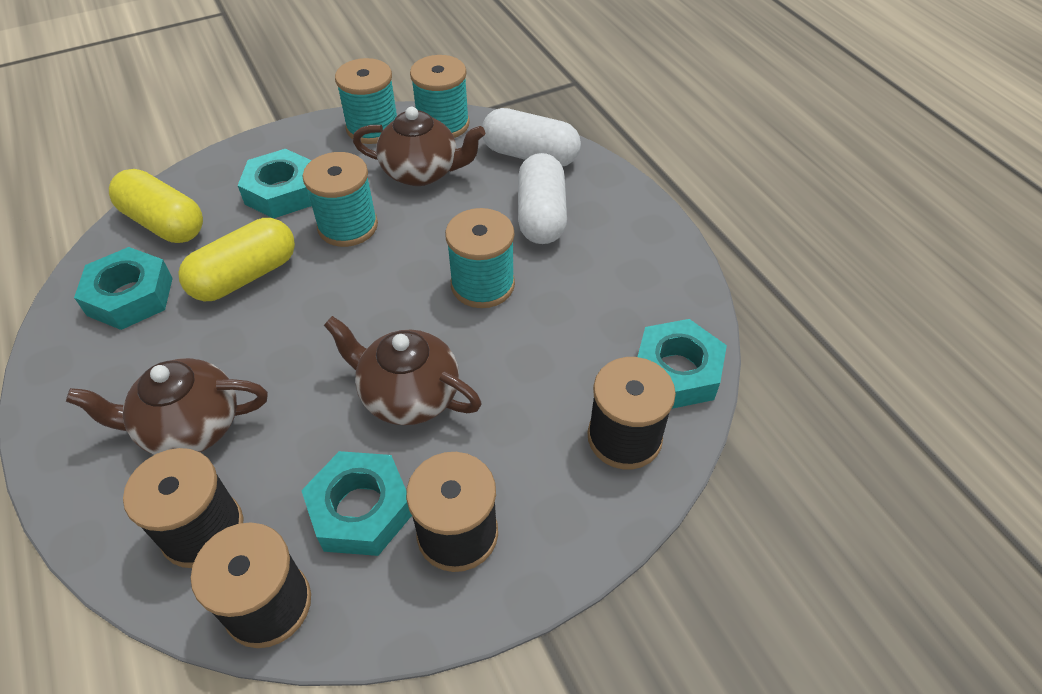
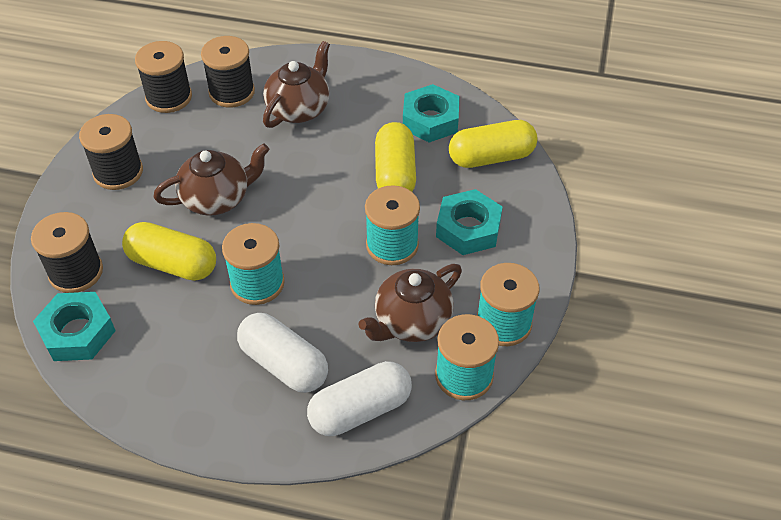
camera: 130 degrees right, 0 degrees up
(360, 510) = (174, 146): turquoise nut -> none
(527, 363) = (173, 264): none -> yellow capsule

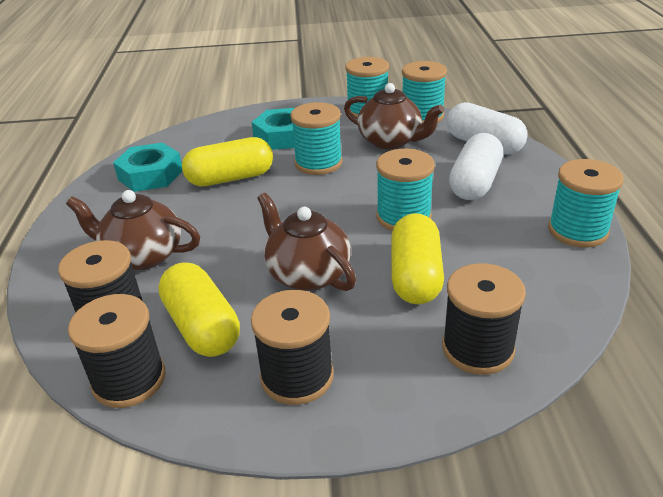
camera: 105 degrees left, 15 degrees down
(77, 332) = (550, 313): turquoise nut -> none
(157, 410) = (577, 231): none -> turquoise spool
(491, 157) = (195, 140): yellow capsule -> yellow capsule (202, 327)

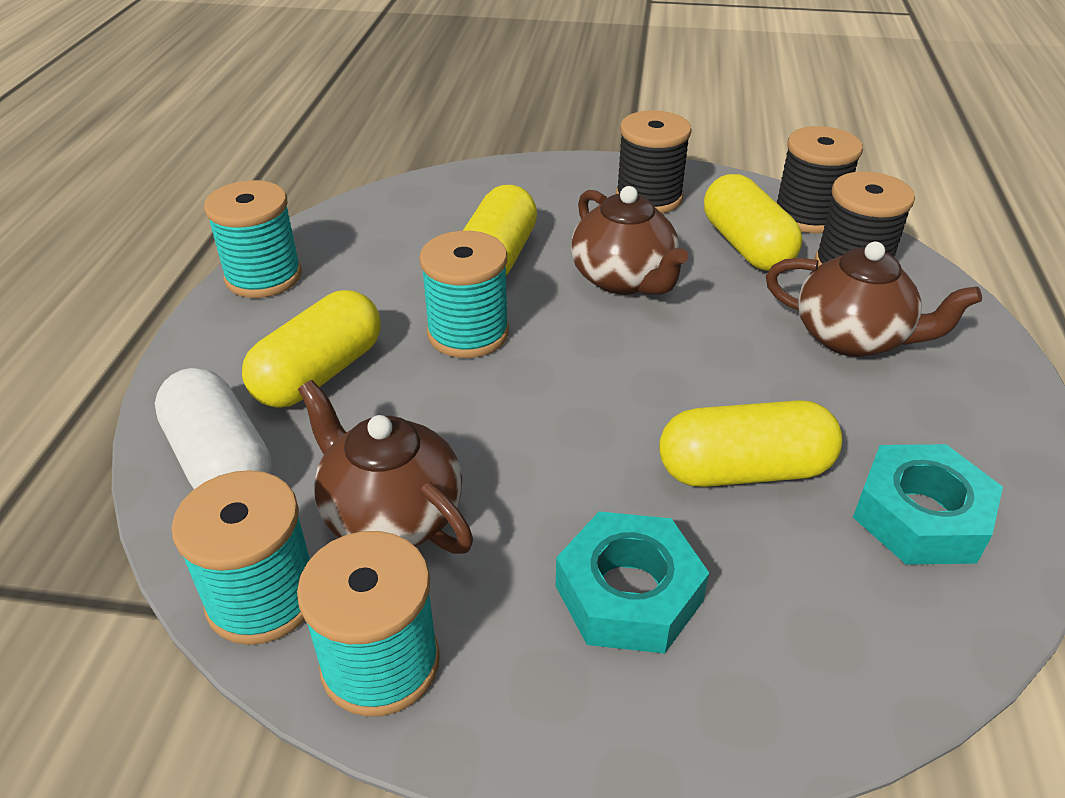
camera: 170 degrees left, 5 degrees up
(318, 163) = (565, 477): turquoise spool -> none
(475, 183) = (319, 373): white capsule -> yellow capsule
(477, 348) = (477, 194): black spool -> none

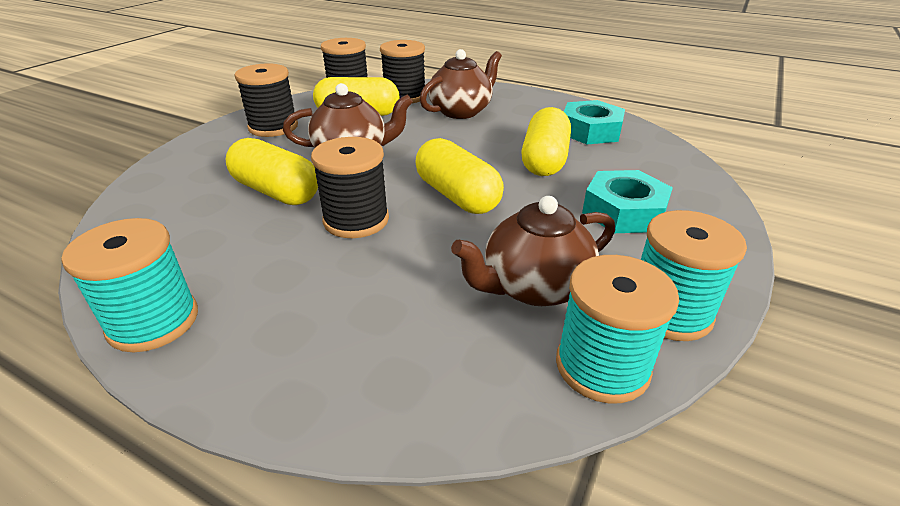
camera: 70 degrees left, 5 degrees down
(221, 461) = (428, 380): white capsule -> none
(319, 373) = (346, 302): yellow capsule -> yellow capsule (457, 196)
(468, 333) = (356, 220): turquoise spool -> black spool

